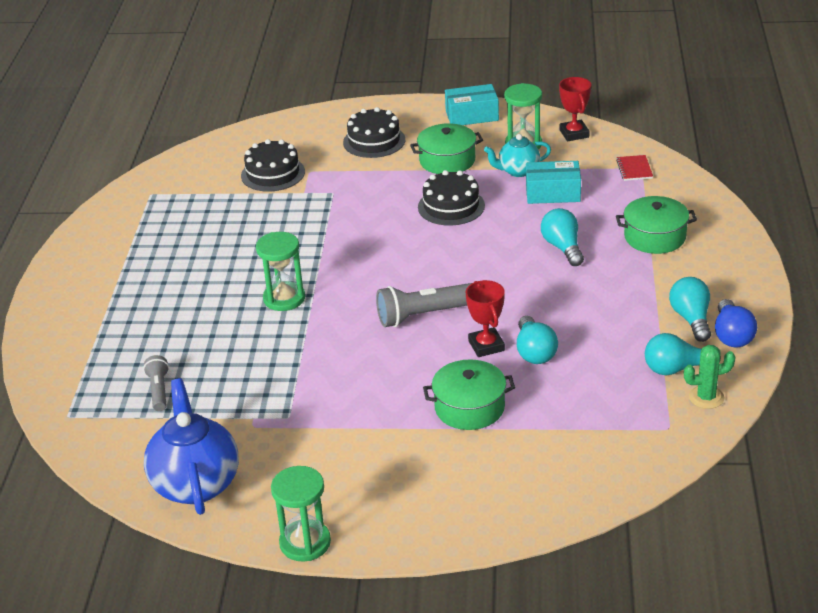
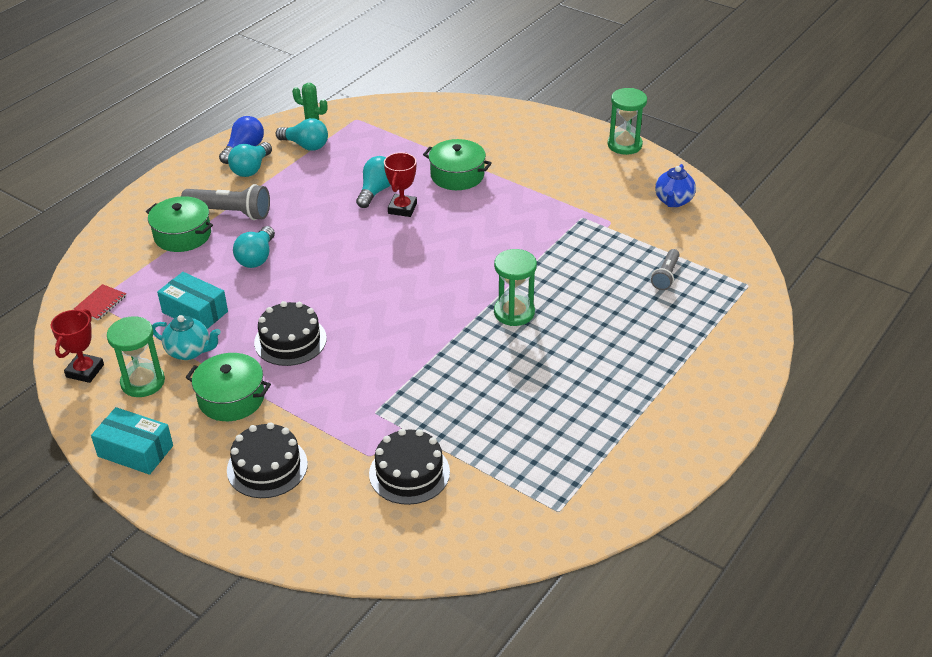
camera: 150 degrees left, 5 degrees up
(196, 483) = (673, 201): blue teapot -> blue teapot, size x0.57
(424, 315) = (420, 249): grey flashlight -> grey flashlight (230, 212)

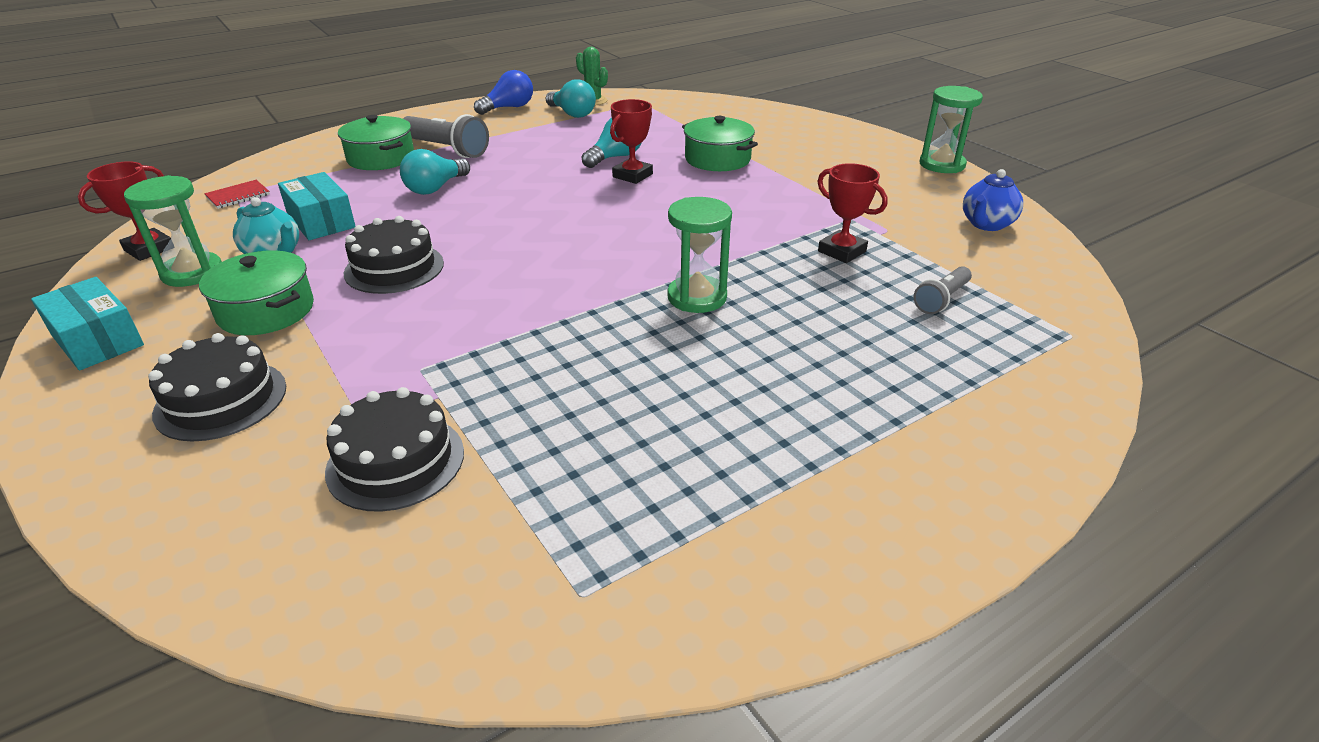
camera: 20 degrees right, 5 degrees down
(251, 169) = (501, 122): turquoise light bulb -> none
(588, 249) = (842, 251): none -> red trophy

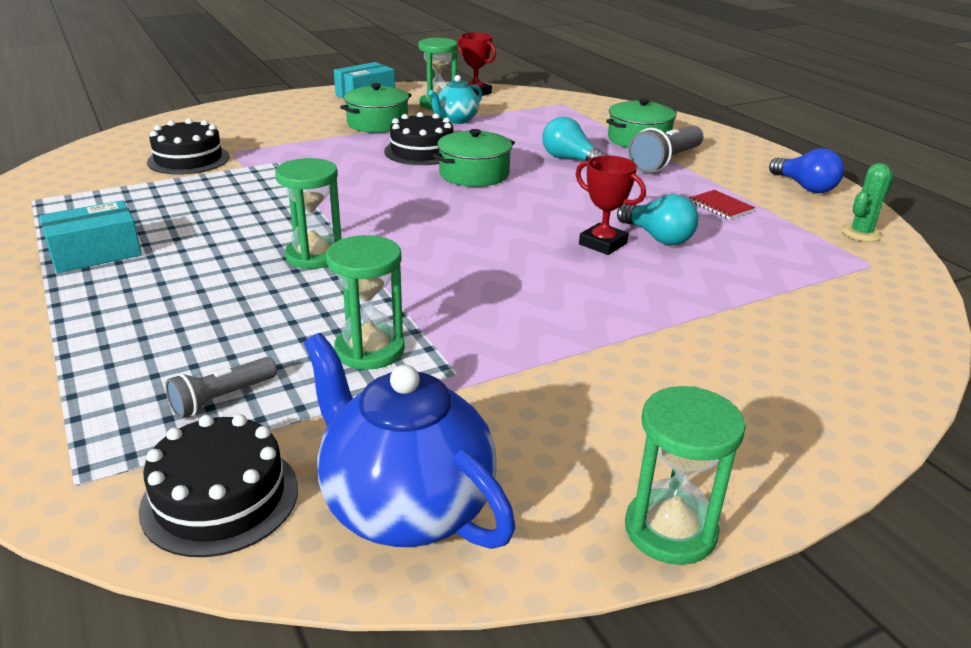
camera: 95 degrees right, 5 degrees down
(221, 400) = (283, 122): black cake -> black cake (220, 498)
(238, 196) = (558, 105): red notebook -> red notebook (721, 206)
(321, 221) = (508, 128): turquoise box -> turquoise box (95, 253)
(572, 114) = (801, 219): turquoise light bulb -> none
(717, 159) = (662, 300): green pot -> green pot (474, 174)
(842, 251) = (369, 350): red trophy -> green hourglass
(941, 299) = (222, 398): grey flashlight -> grey flashlight turned 90 degrees counterclockwise
(986, 224) = (405, 508): blue teapot -> blue teapot, size x1.75

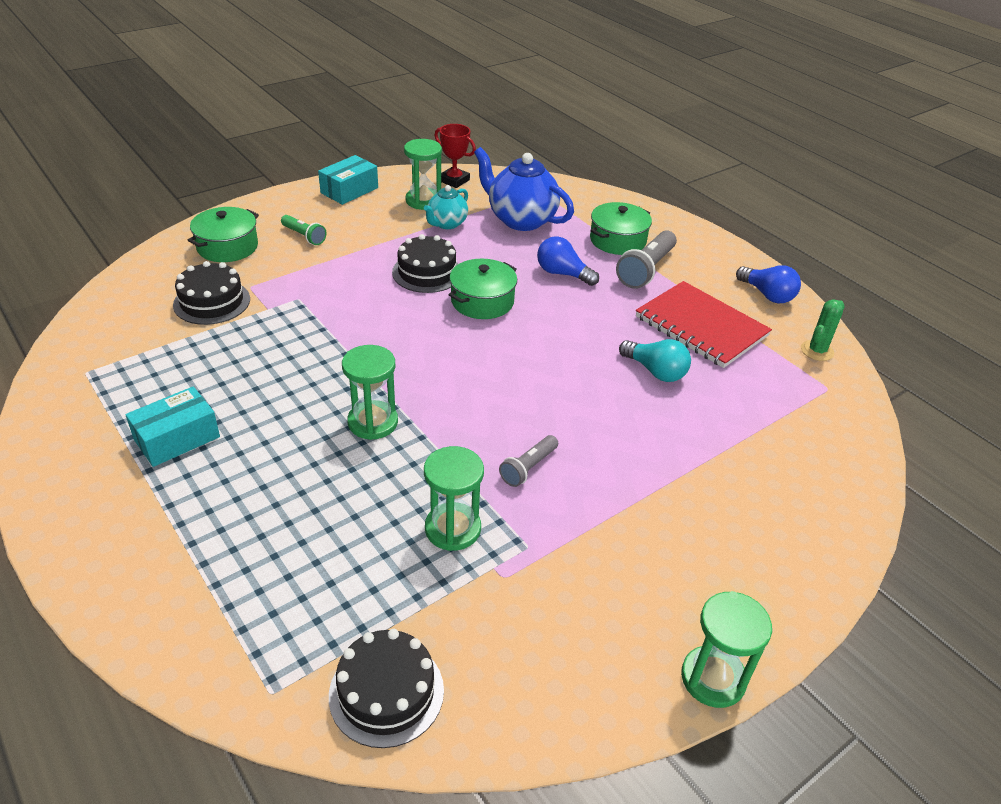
camera: 10 degrees left, 10 degrees up
(222, 398) = (352, 594): grey flashlight -> grey flashlight (528, 467)
(305, 121) = (304, 236): none -> green flashlight
(377, 123) = (374, 234): green pot -> green pot (227, 247)
(405, 508) = (525, 683): blue teapot -> blue teapot (520, 220)
(570, 159) = (562, 274): turquoise light bulb -> blue light bulb
(603, 244) = (612, 384): red trophy -> none
(721, 206) = (701, 326): red notebook -> red notebook, size x2.41

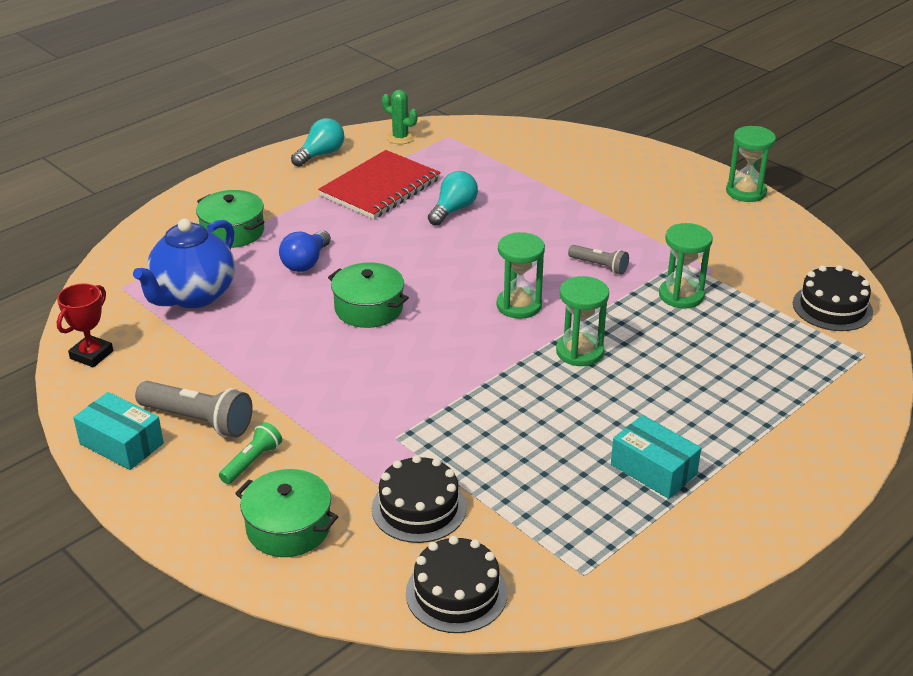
camera: 95 degrees left, 5 degrees down
(423, 201) = (149, 374): green hourglass -> green hourglass (519, 305)
(427, 272) = (320, 351): black cake -> black cake (456, 593)
(446, 224) = (208, 349): turquoise teapot -> none
(646, 270) = (289, 215): grey flashlight -> grey flashlight (198, 420)
(767, 295) = (320, 154): blue light bulb -> turquoise light bulb

